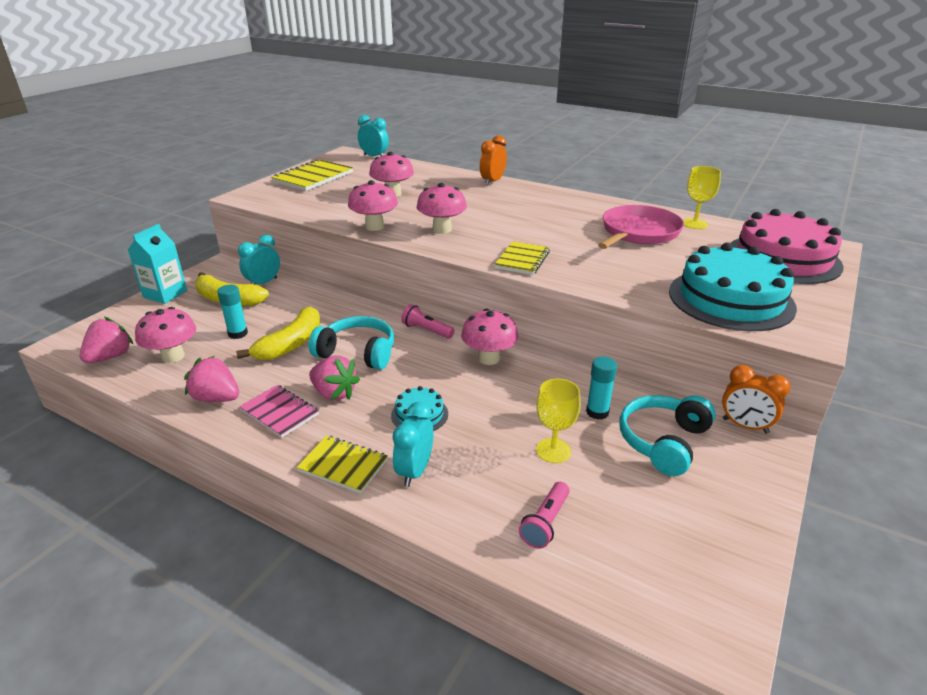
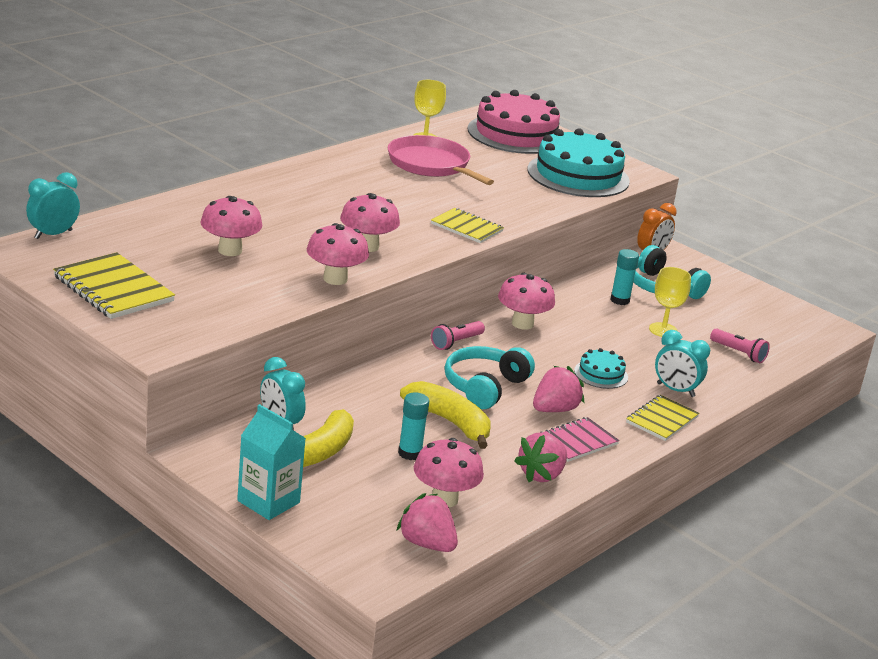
camera: 80 degrees left, 5 degrees down
(492, 182) = (231, 189): orange clock -> none

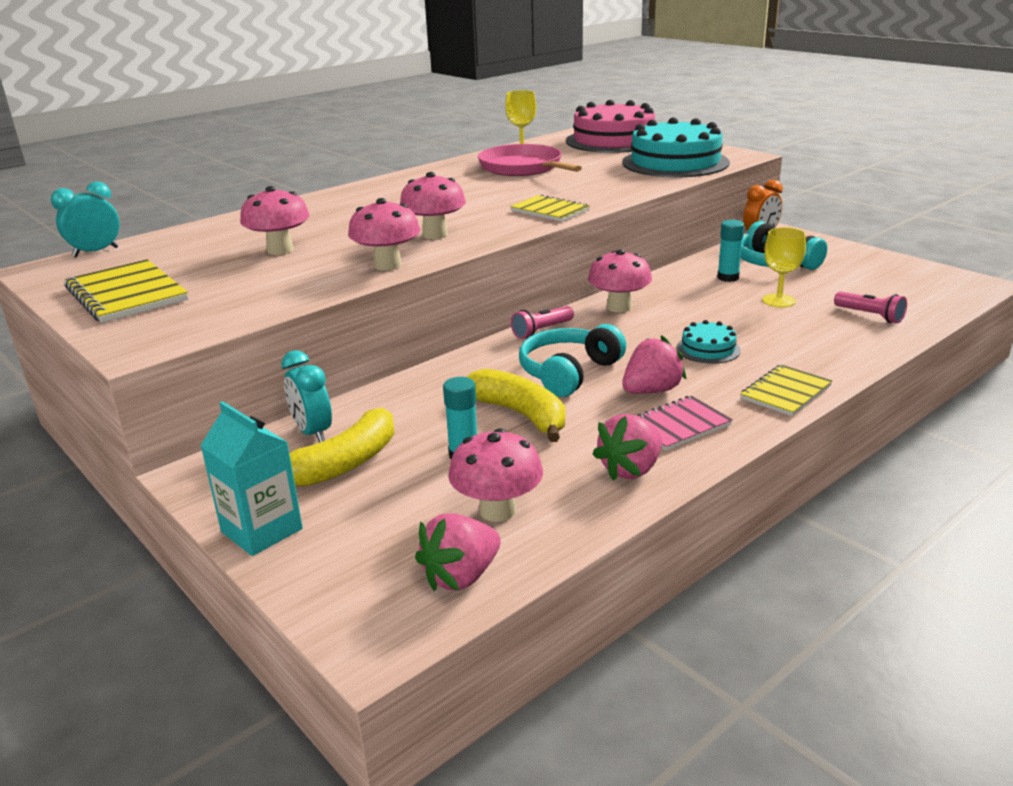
camera: 10 degrees right, 0 degrees up
(426, 544) = (461, 576): pink strawberry -> pink strawberry turned 90 degrees counterclockwise
(675, 390) = (799, 359): turquoise clock -> none

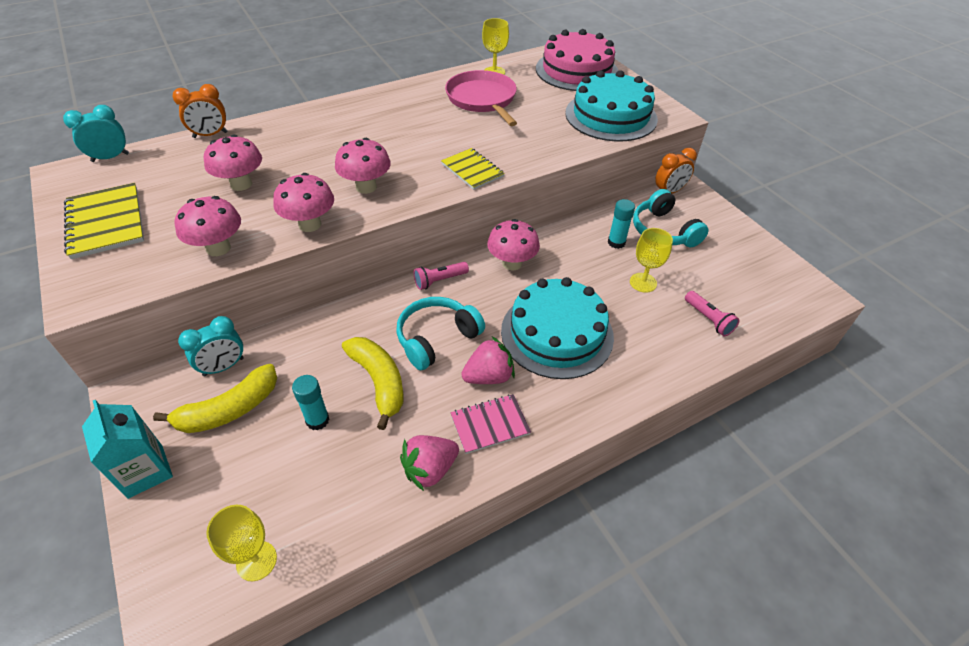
camera: 10 degrees right, 20 degrees up
(213, 224) = (210, 135): none -> orange clock
(312, 432) = (223, 367): turquoise clock -> turquoise clock turned 105 degrees counterclockwise
(461, 576) = (256, 561): pink strawberry -> yellow goblet
(497, 510) = (313, 492): pink mushroom -> pink mushroom (218, 248)
(708, 349) = (557, 333): turquoise cake -> turquoise cake, size x2.19
(786, 392) = (592, 404): yellow notebook -> none

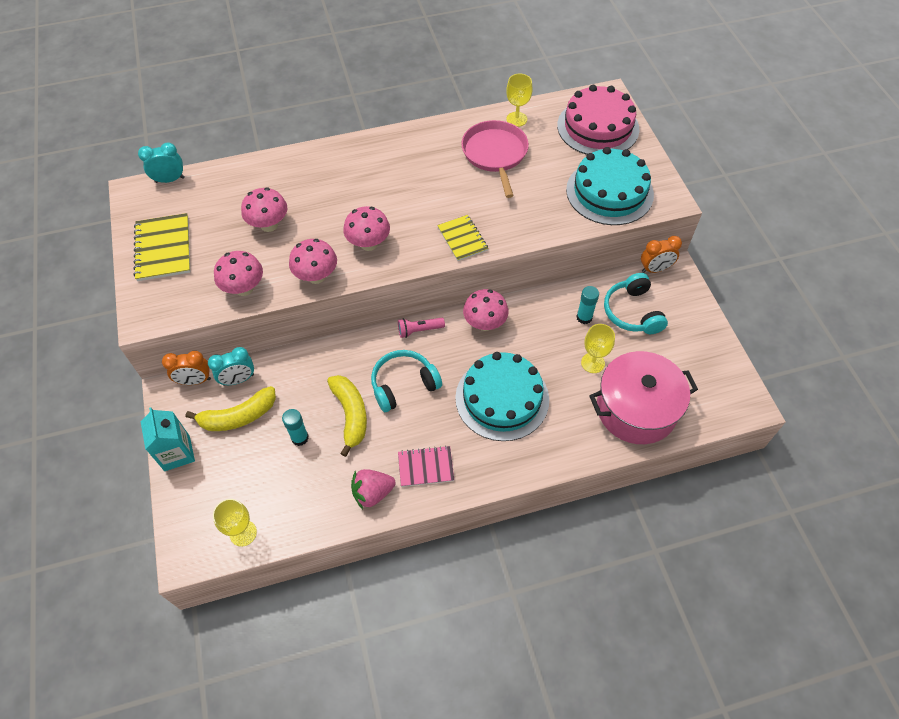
camera: 15 degrees right, 10 degrees up
(210, 135) = (250, 165): orange clock -> orange clock (195, 381)
(489, 376) = (436, 426): pink strawberry -> none
(708, 319) = (636, 409): pink flashlight -> pink pot

